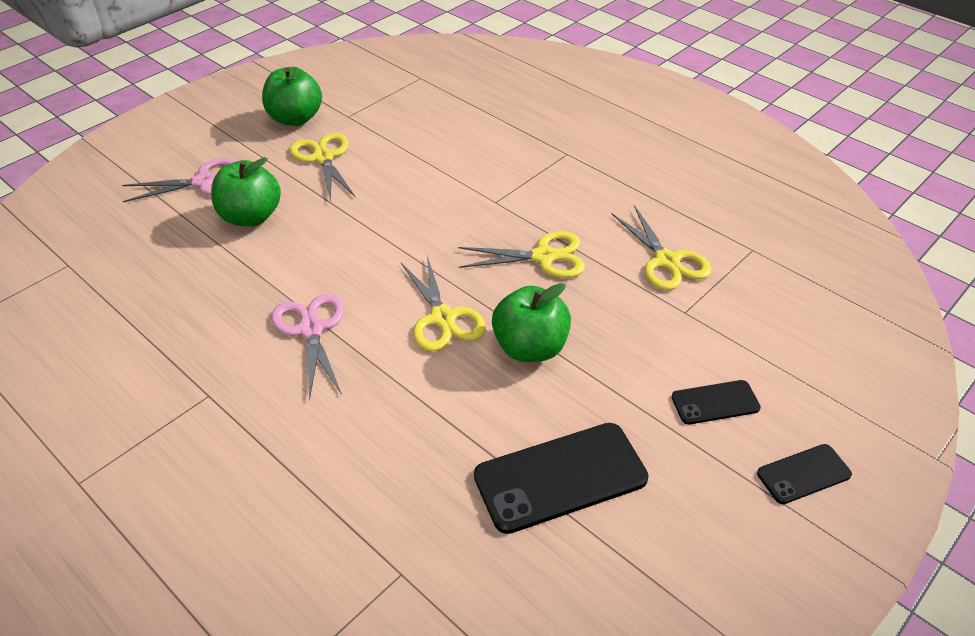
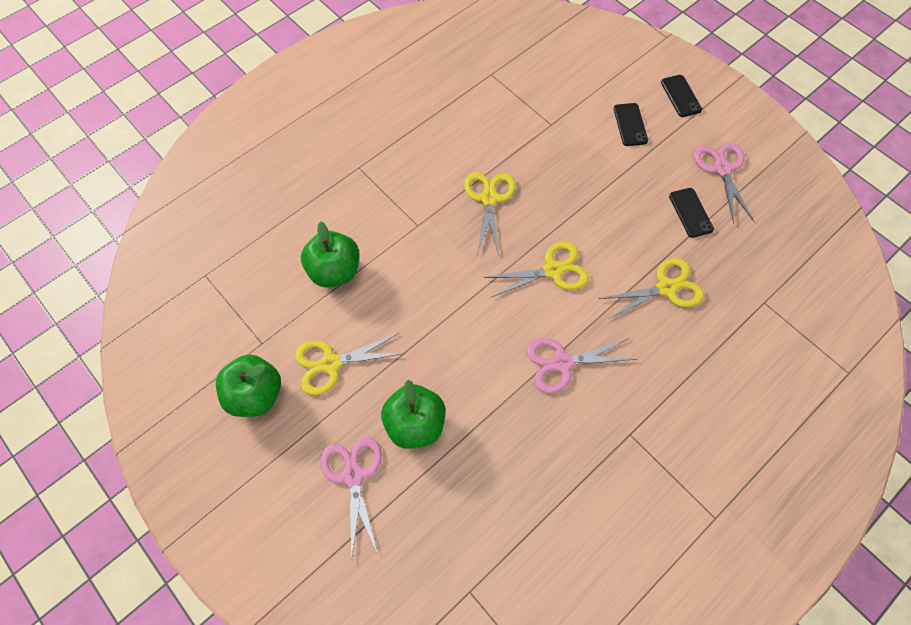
camera: 85 degrees left, 20 degrees up
(530, 347) = (583, 217): green apple -> green apple (335, 271)
(560, 477) = (690, 213): black phone -> black phone, size x0.54
(660, 528) = (722, 169): none -> pink scissors
(667, 261) = (500, 124): yellow scissors -> yellow scissors (666, 288)

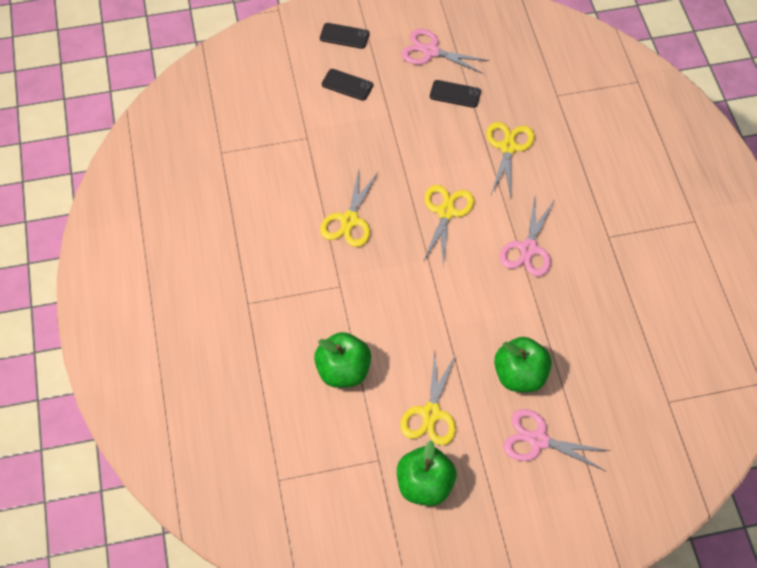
camera: 60 degrees left, 5 degrees down
(489, 198) = (349, 221): yellow scissors -> yellow scissors turned 105 degrees counterclockwise

